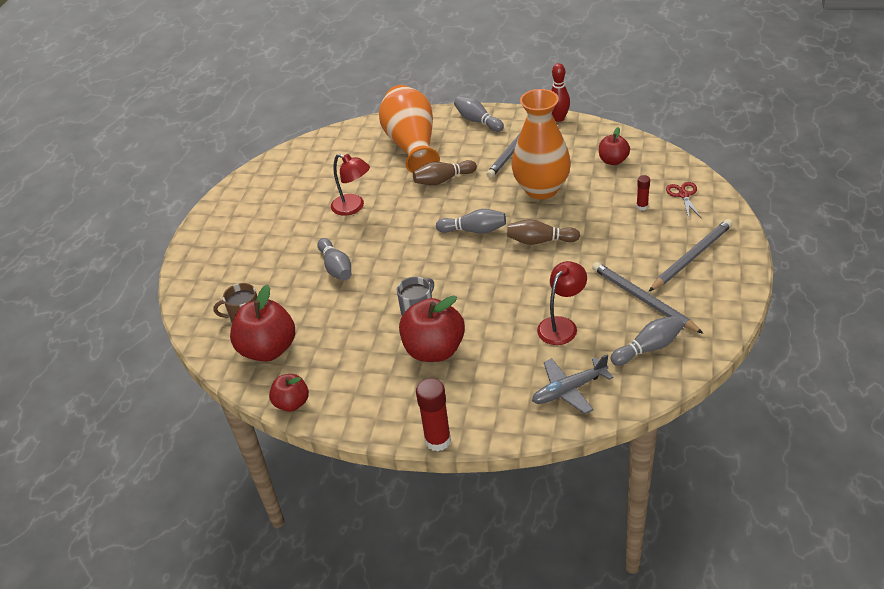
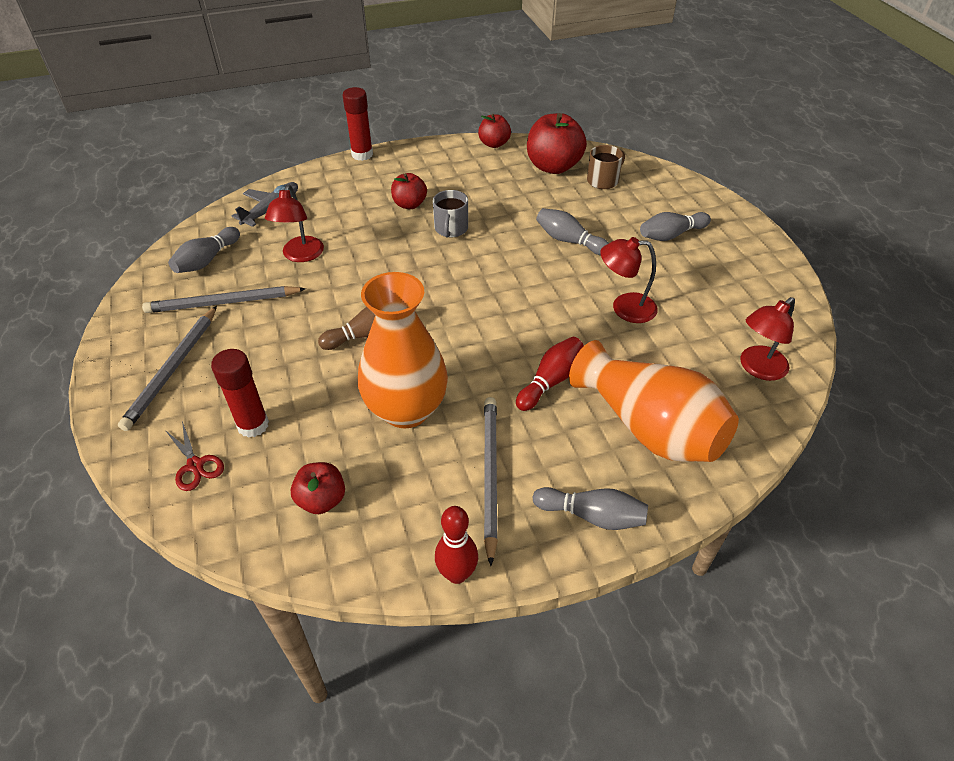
camera: 145 degrees right, 5 degrees up
(320, 154) = (757, 368): none -> red lamp
(434, 350) = (409, 204): red apple -> red apple, size x0.58
(443, 180) = (550, 381): brown bowling pin -> red bowling pin
(474, 230) = (455, 323): grey bowling pin -> grey bowling pin (671, 235)
(642, 206) = (253, 425): red glue stick -> red glue stick, size x1.84
(643, 299) = (223, 303): grey pencil -> grey pencil turned 150 degrees clockwise

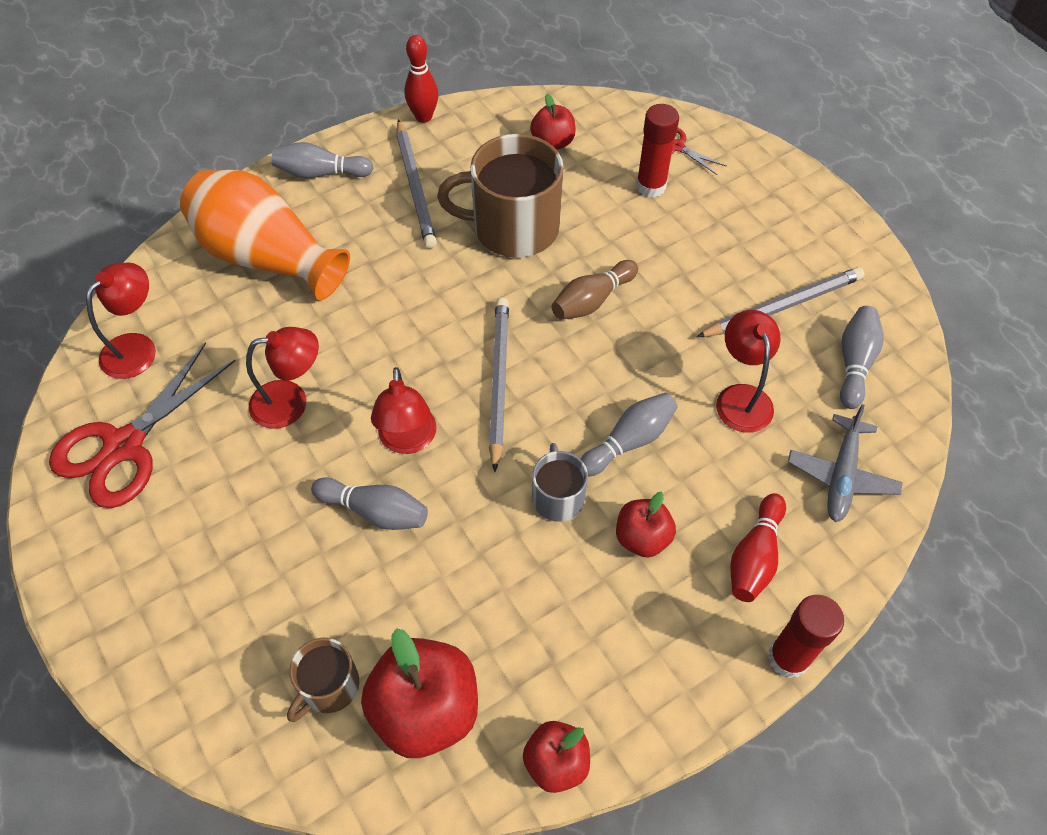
camera: 165 degrees right, 10 degrees up
(173, 369) = (769, 220): grey pencil -> grey pencil (498, 381)
(406, 409) = (513, 228): orange vase -> brown mug
(541, 271) = (408, 441): none -> red lamp
(550, 381) = (373, 286): red bowling pin -> red bowling pin (754, 557)
(671, 235) = (216, 561): grey bowling pin -> grey bowling pin (629, 441)
(748, 302) = (125, 446): none -> red scissors

